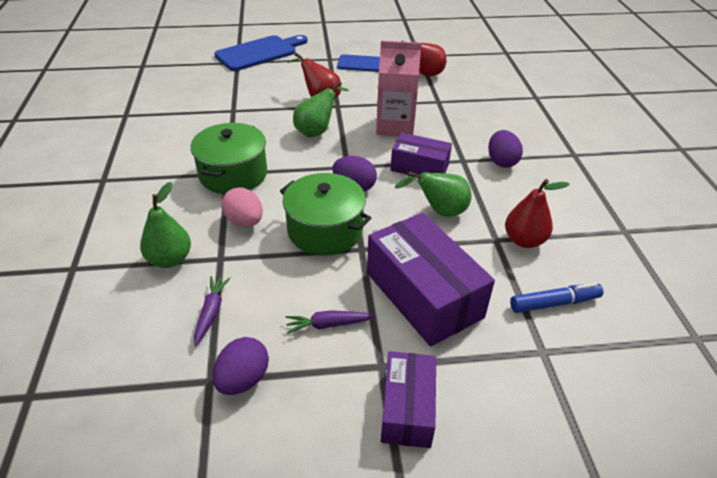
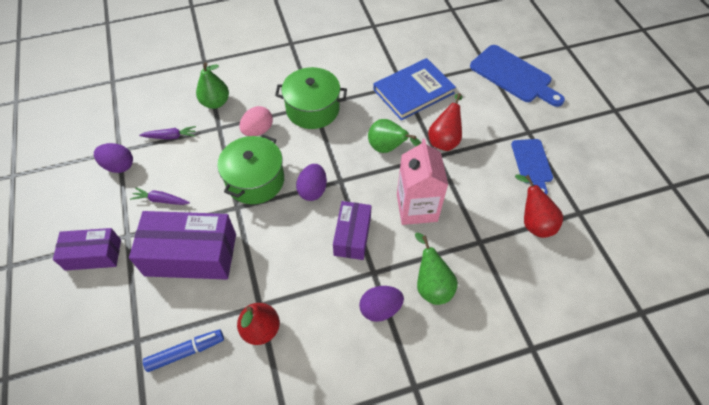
camera: 80 degrees right, 15 degrees up
(246, 105) = (413, 91): none -> blue book
(328, 325) = (161, 200): purple carrot -> purple carrot turned 60 degrees counterclockwise
(423, 295) = (191, 254): purple box -> purple box turned 45 degrees clockwise
(439, 212) = (290, 258): green pear -> green pear (431, 285)
(554, 303) = (186, 352): blue marker -> blue marker turned 90 degrees counterclockwise

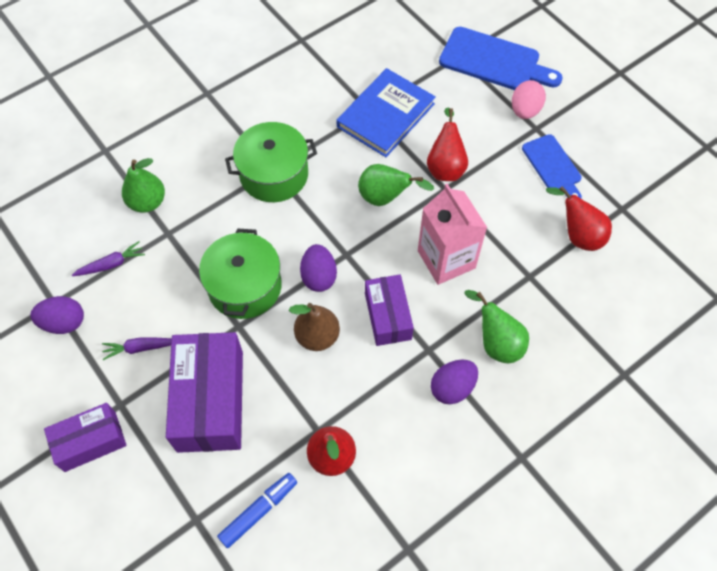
camera: 20 degrees left, 5 degrees up
(191, 254) = (210, 400): purple box -> purple box turned 75 degrees counterclockwise
(258, 130) = (219, 222): pink egg -> pink egg (525, 110)
(291, 233) = (317, 336): none -> brown pear

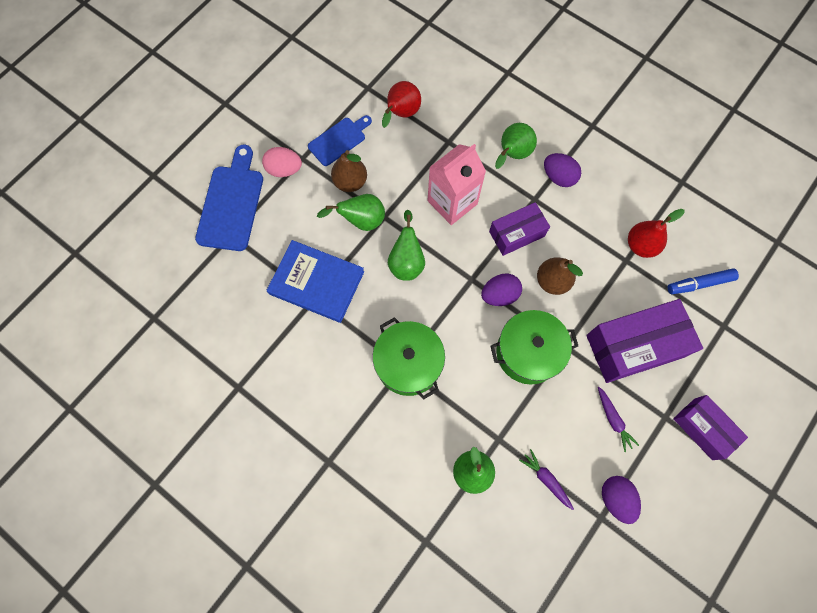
camera: 105 degrees left, 10 degrees up
(259, 511) = (699, 283): blue marker -> blue marker turned 45 degrees counterclockwise
(445, 167) = (361, 221): red pear -> green pear
(496, 166) = (350, 182): none -> brown pear

